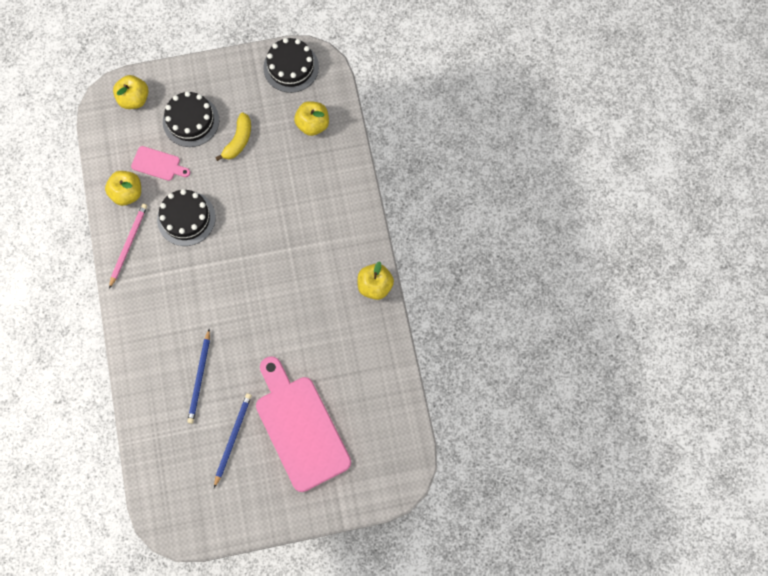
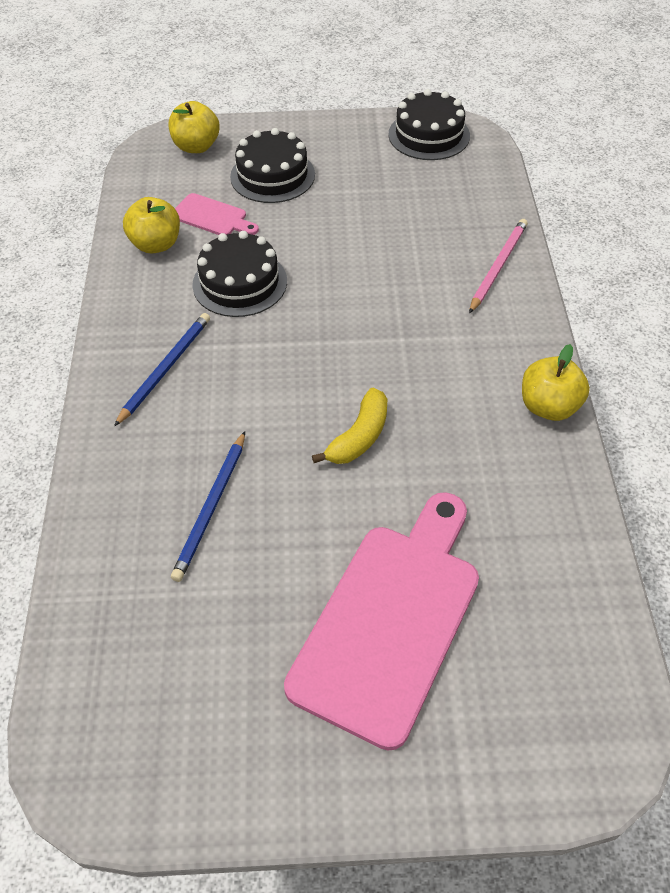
camera: 10 degrees right, 20 degrees down
(128, 244) = (139, 305): pink pencil -> pink pencil (498, 266)
(233, 438) = (253, 621): blue pencil -> blue pencil (165, 369)
(238, 141) = (339, 203): yellow banana -> yellow banana (359, 437)
(300, 428) = (390, 620): pink cutting board -> pink cutting board turned 45 degrees clockwise
(313, 125) = (455, 196): yellow apple -> none

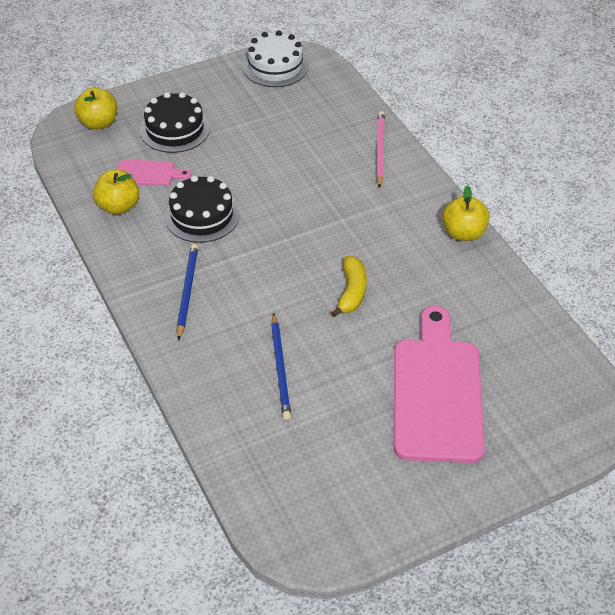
camera: 25 degrees left, 5 degrees down
(429, 135) = (275, 66): black cake -> white cake

